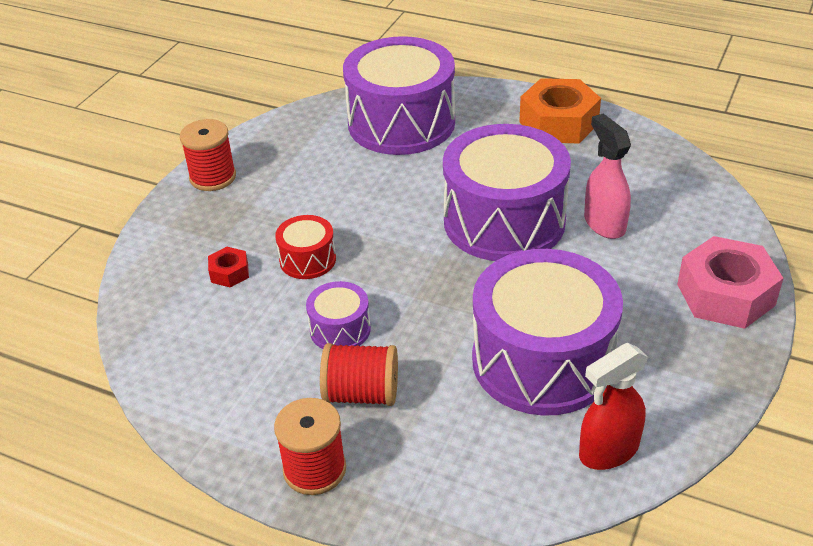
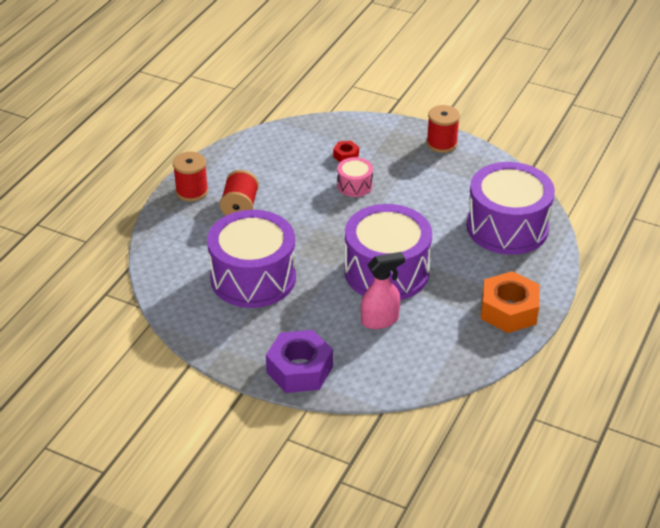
camera: 90 degrees right, 0 degrees up
(307, 260) = (354, 185): red drum -> pink drum
(340, 329) = (291, 199): purple drum -> none
(608, 451) = (180, 296): red spray bottle -> none
(725, 294) = (299, 369): pink nut -> purple nut

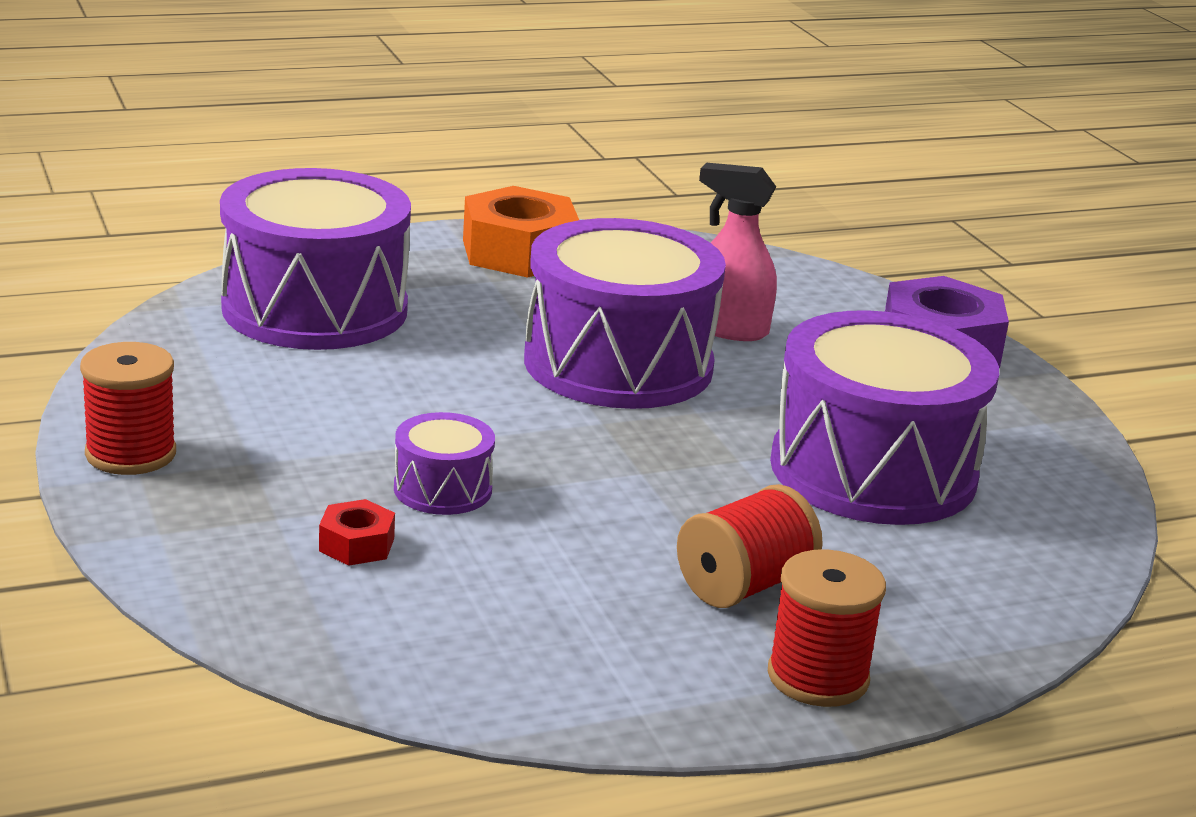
camera: 140 degrees left, 15 degrees down
(354, 185) = (442, 489): pink drum -> purple drum

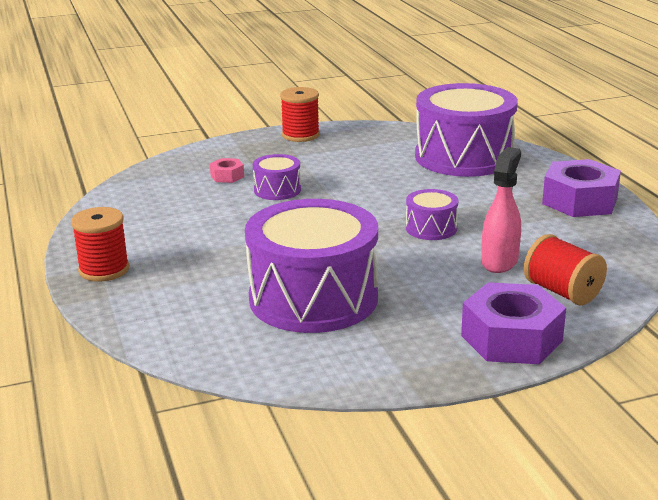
camera: 95 degrees right, 0 degrees up
(356, 544) = (227, 176): red nut -> pink nut
(519, 252) = (580, 201): orange nut -> purple nut
(618, 364) = (431, 228): purple drum -> purple drum, size x0.45
(744, 585) = (187, 255): red spool -> red spool (562, 292)

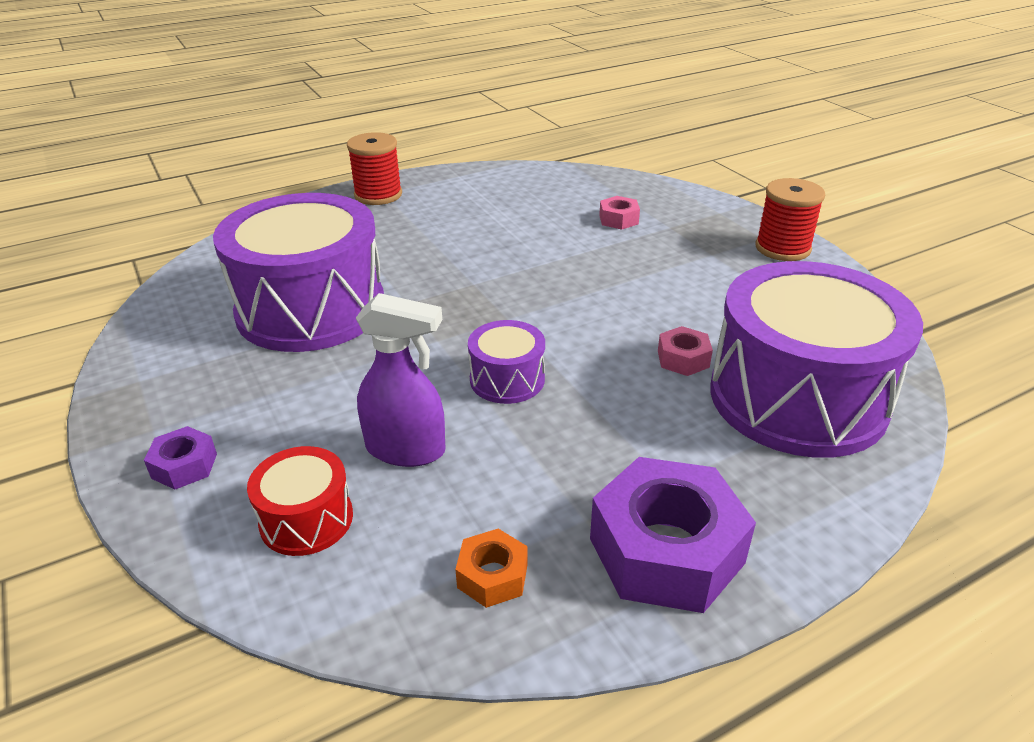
camera: 80 degrees right, 10 degrees up
(277, 190) = (591, 254): purple drum -> none
(420, 178) = (683, 359): none -> pink nut
(499, 261) = (406, 450): pink spray bottle -> purple spray bottle
(511, 338) = (184, 466): purple nut -> purple nut, size x0.47
(562, 292) = (306, 519): red spool -> red drum
(601, 241) = (492, 576): none -> orange nut

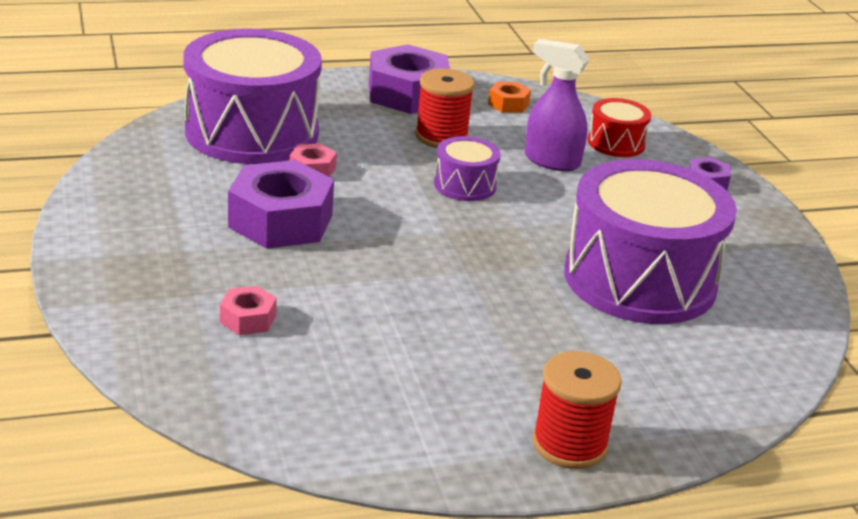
camera: 170 degrees left, 5 degrees down
(662, 294) = (281, 221): none -> purple nut
(782, 248) = (99, 239): red spool -> red spool (441, 136)

